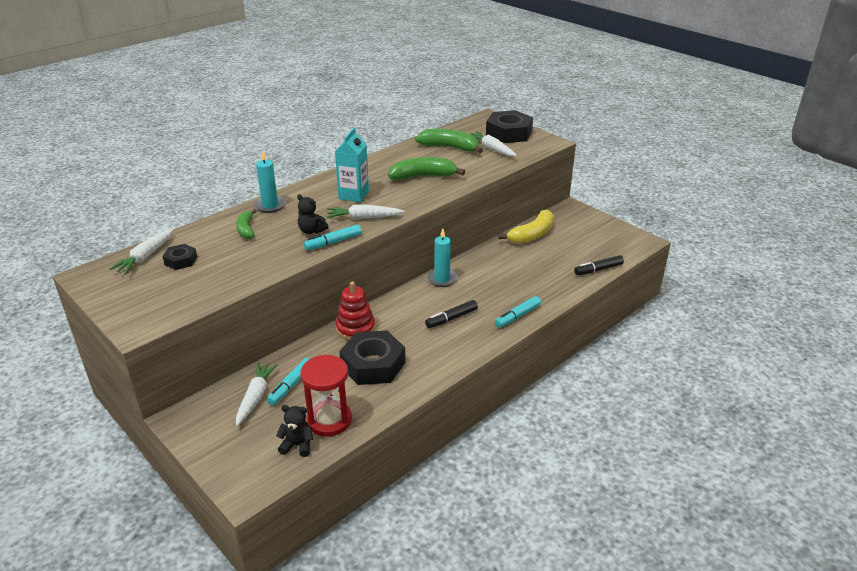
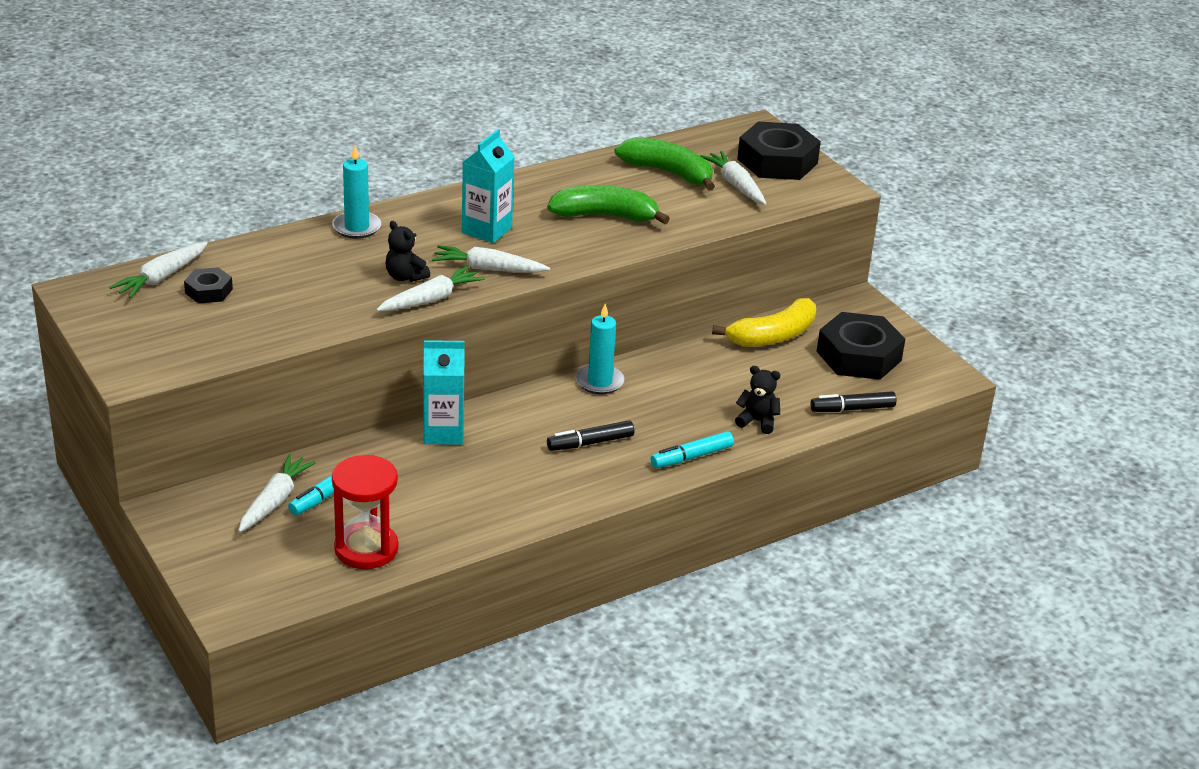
camera: 10 degrees right, 0 degrees up
(246, 229) = (312, 259): green banana -> none
(297, 445) = (314, 572): black teddy bear -> black teddy bear (757, 421)
(333, 242) = (431, 299): turquoise marker -> white carrot
(355, 328) = (443, 432): red stacking toy -> turquoise carton
(373, 364) = (451, 487): black nut -> black nut (858, 356)

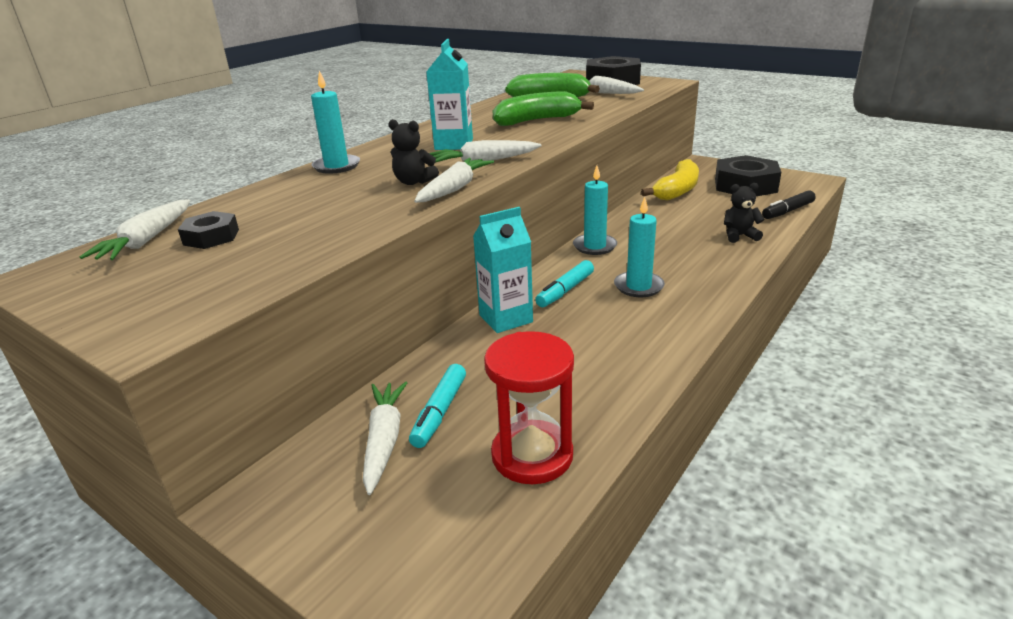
camera: 20 degrees left, 5 degrees down
(590, 443) = (638, 286): black marker -> turquoise candle
(691, 457) = (727, 271): turquoise marker -> turquoise marker (565, 290)

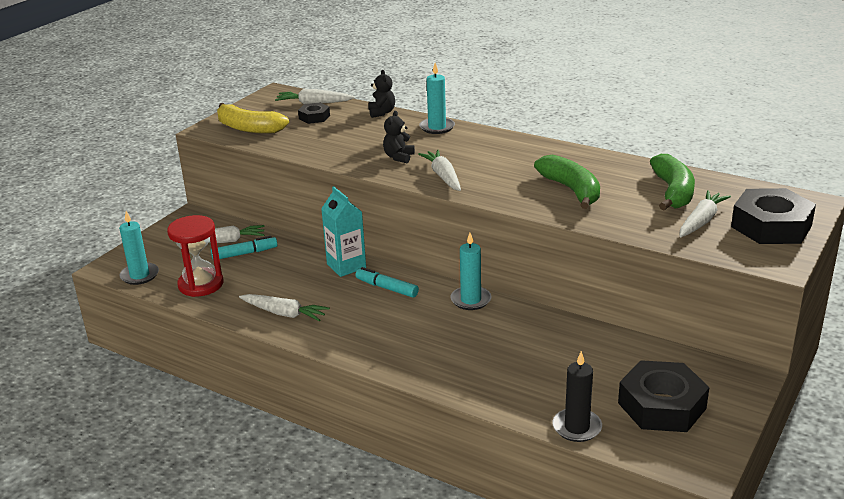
camera: 85 degrees right, 0 degrees up
(439, 412) = (245, 254): turquoise marker -> turquoise marker turned 150 degrees clockwise
(454, 144) = (491, 161): turquoise carton -> none
(454, 189) = (382, 172): white carrot -> white carrot (284, 313)
(638, 286) = (392, 321): turquoise candle -> turquoise candle (139, 275)
(677, 190) = (631, 353): yellow banana -> yellow banana (248, 128)
(739, 236) = (501, 384): black teddy bear -> black teddy bear (382, 112)
(787, 211) = (577, 427): black marker -> black candle

